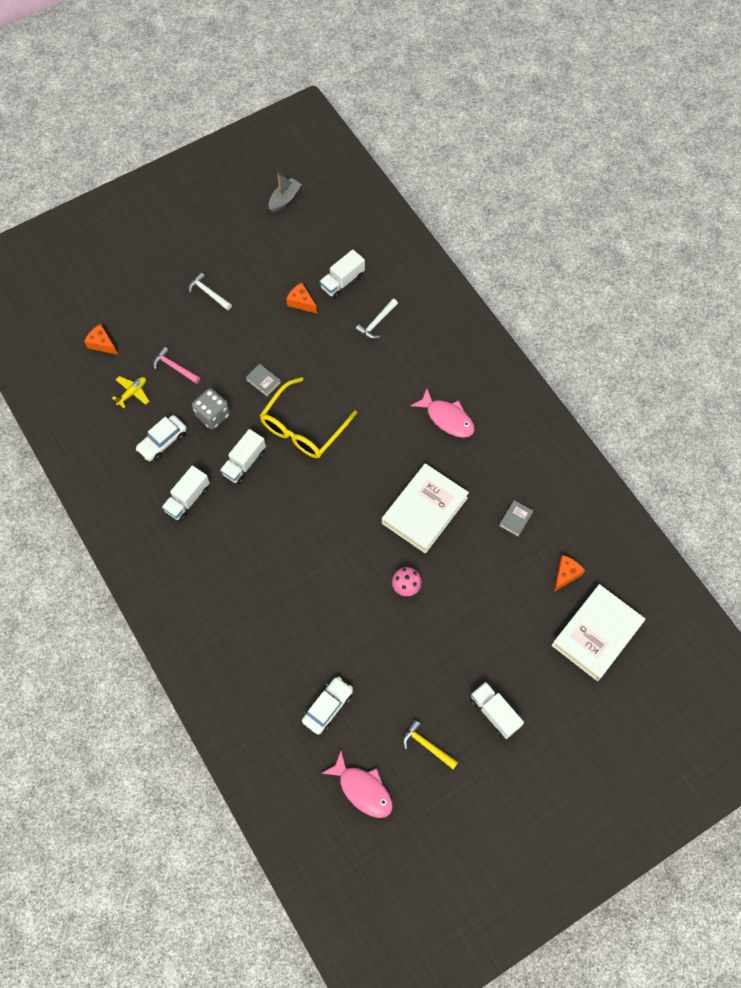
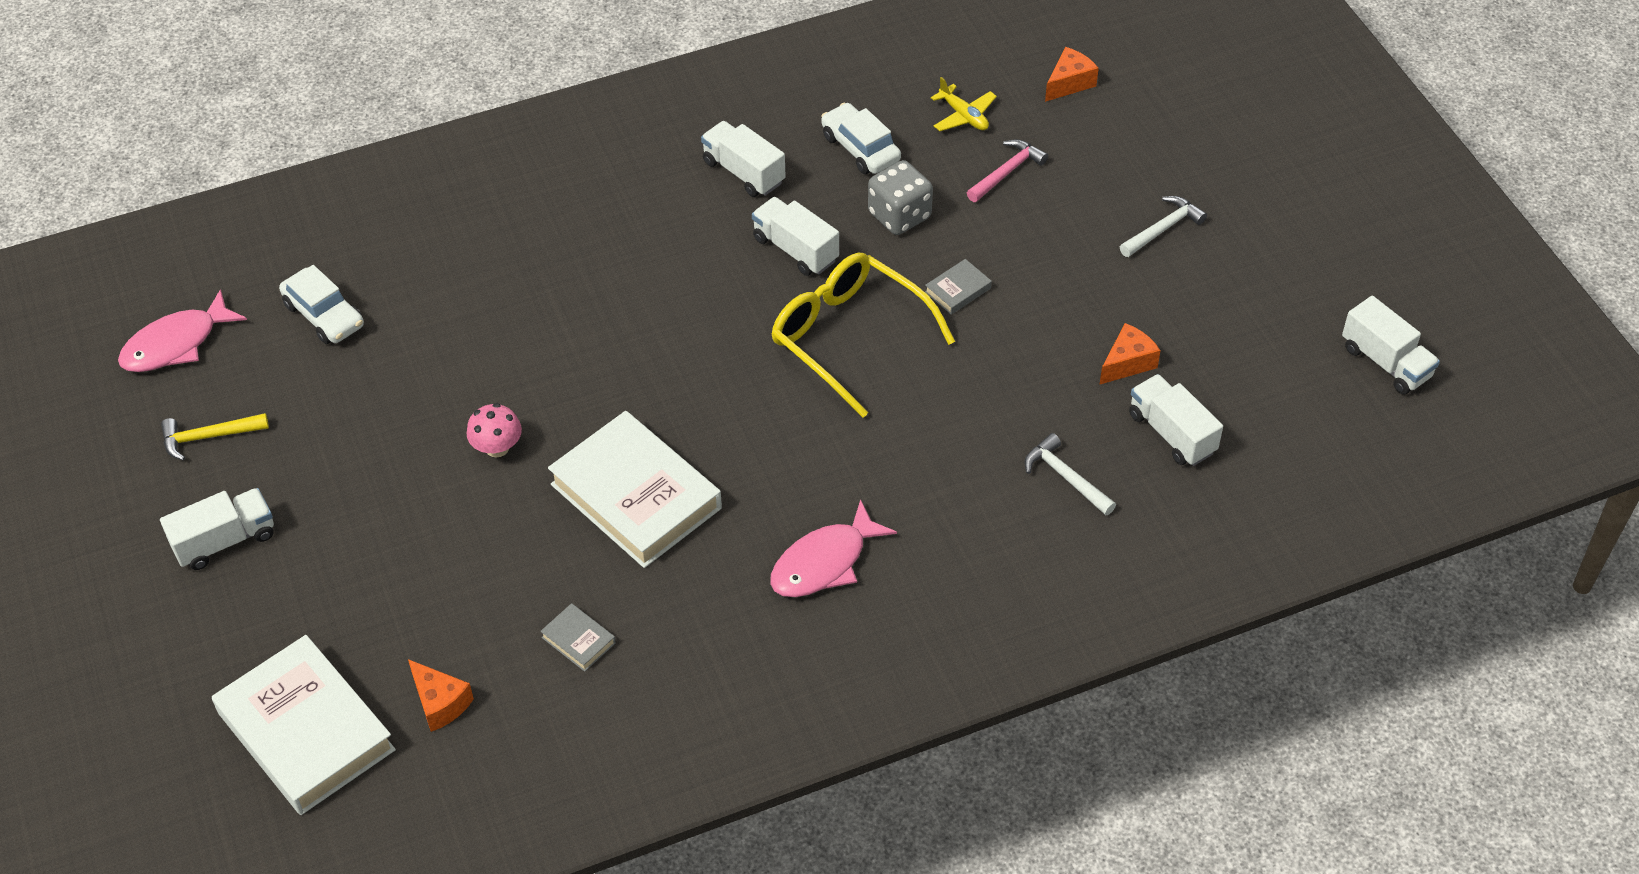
camera: 100 degrees right, 15 degrees down
(284, 199) = (1385, 362): grey boat -> white truck
(427, 745) = (209, 437): yellow hammer -> yellow hammer turned 150 degrees counterclockwise

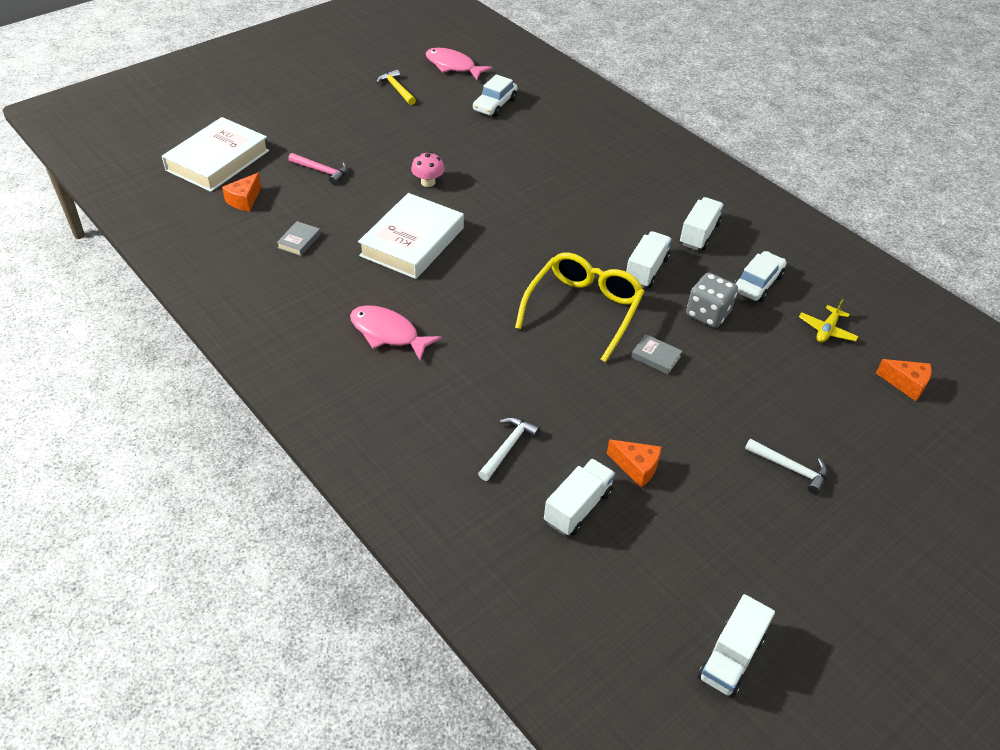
camera: 70 degrees right, 5 degrees down
(224, 541) = (332, 109): white truck -> none
(1006, 172) = (787, 363): pink hammer -> pink hammer (321, 171)

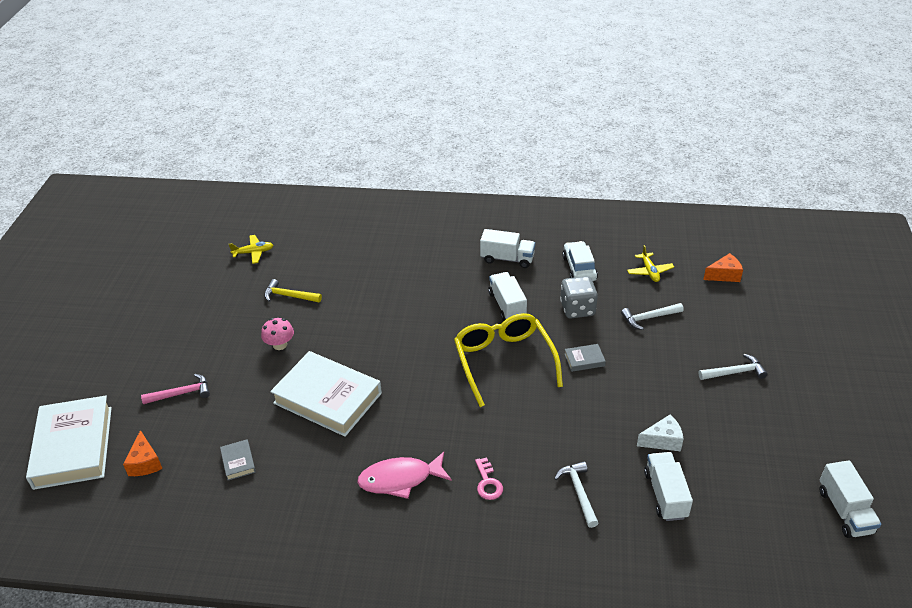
camera: 40 degrees left, 5 degrees down
(397, 89) = (157, 287): yellow hammer -> yellow hammer (289, 296)
(412, 242) = (327, 398): white book -> white book turned 45 degrees counterclockwise
(447, 385) = (488, 482): none -> pink key
(453, 66) = (180, 241): pink fish -> none
(495, 105) = (253, 252): white car -> yellow plane
(636, 467) = (663, 440): orange cheese -> white cheese
(699, 234) = (507, 259): white truck -> white truck turned 120 degrees clockwise
(768, 366) = (649, 318): none -> white hammer

